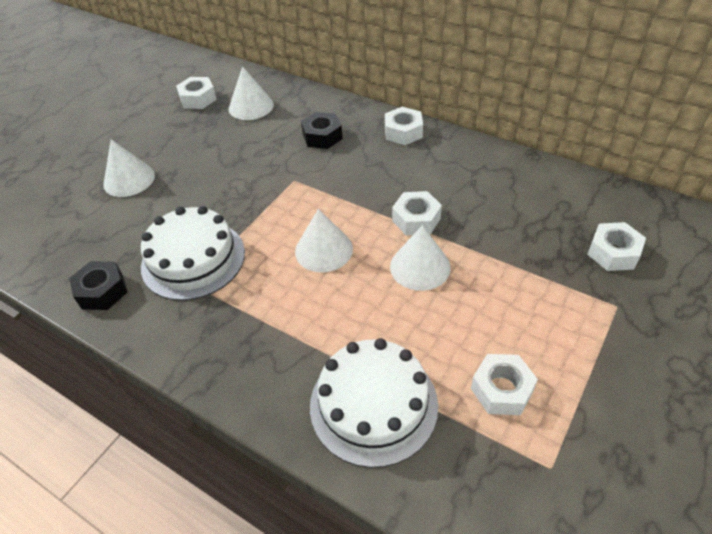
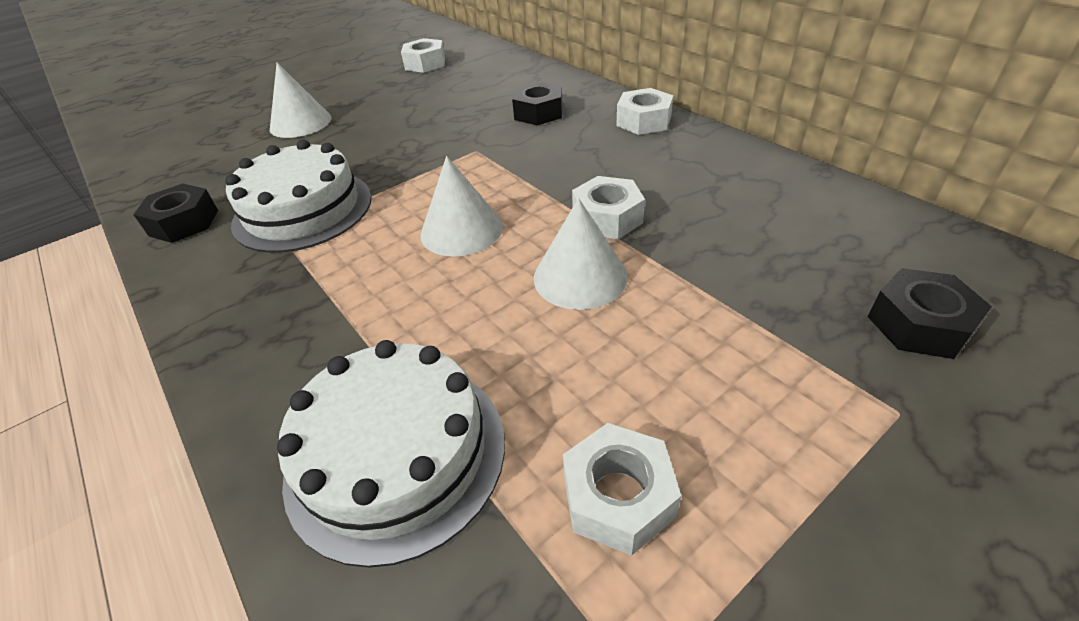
camera: 20 degrees right, 5 degrees down
(251, 106) = (476, 76): white cone -> none
(613, 253) = (919, 324): white nut -> black nut

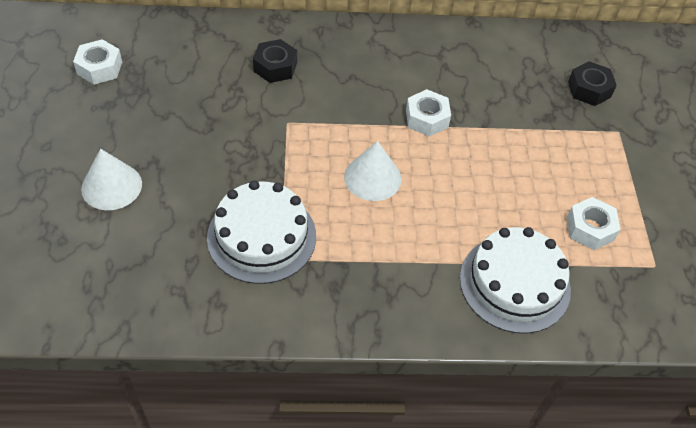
camera: 60 degrees left, 10 degrees up
(184, 223) = (201, 305): black nut -> none
(580, 276) = (462, 159): white cone -> none
(643, 121) = (348, 37): white nut -> none

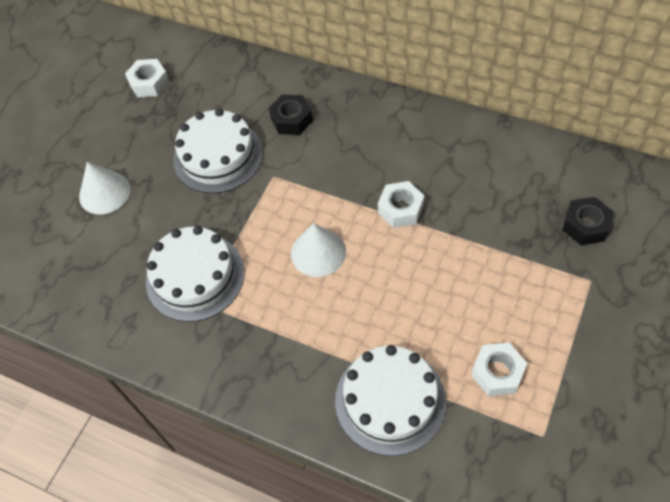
camera: 35 degrees right, 5 degrees up
(218, 118) = (218, 156): none -> white cake

